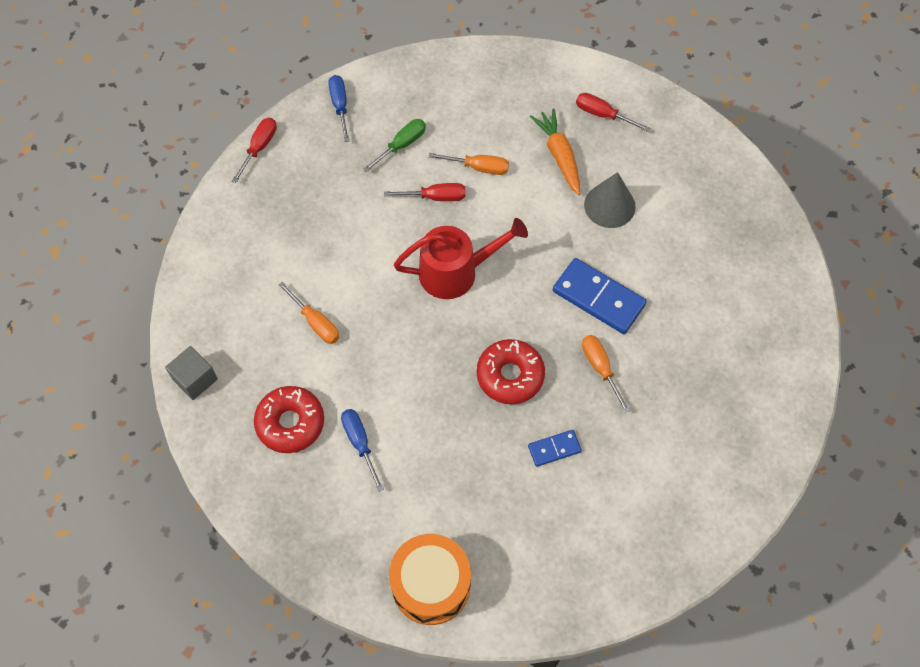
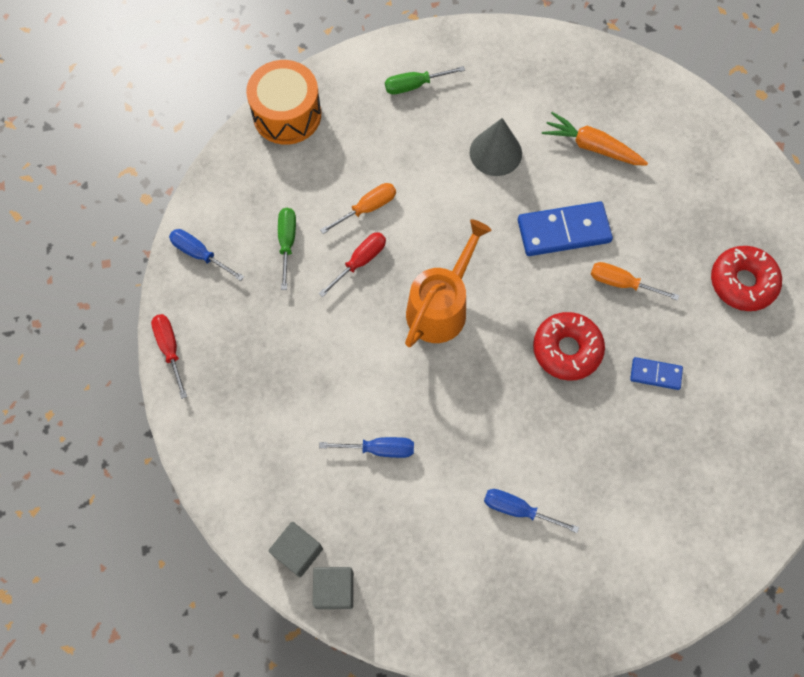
camera: 45 degrees left, 5 degrees up
(199, 336) = (298, 552): none -> grey cube
(290, 423) = (449, 547): red donut -> red donut (742, 282)
(315, 322) = (378, 449): orange screwdriver -> blue screwdriver
(431, 585) = (684, 562): orange drum -> orange drum (287, 114)
(455, 272) = (441, 307): red watering can -> orange watering can
(554, 449) = (655, 374): blue domino -> blue domino turned 75 degrees clockwise
(559, 156) = (417, 145): orange carrot -> orange carrot (592, 147)
(603, 115) = (415, 85): red screwdriver -> green screwdriver

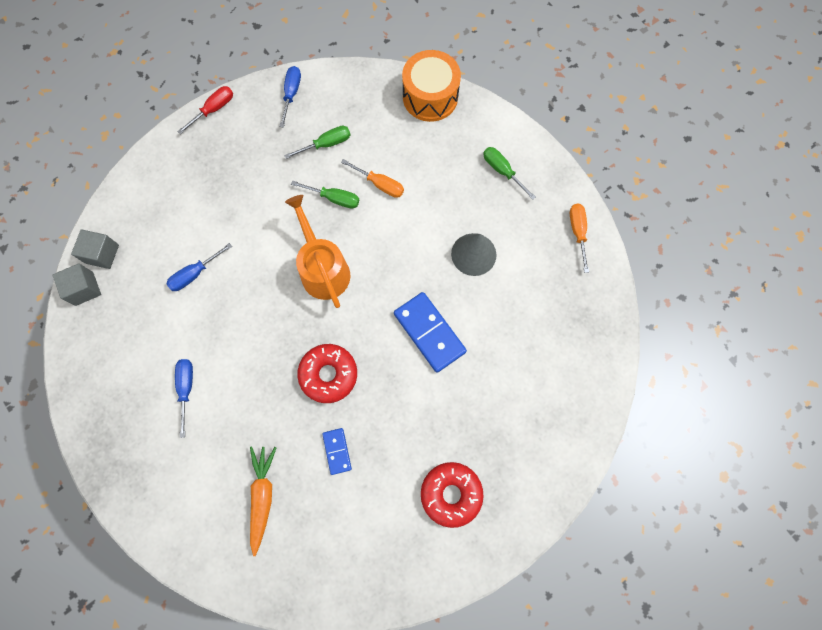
camera: 65 degrees right, 5 degrees up
(360, 262) = (334, 198): red screwdriver -> green screwdriver
(378, 449) = (195, 274): blue screwdriver -> blue screwdriver turned 75 degrees clockwise
(441, 307) = (323, 269): orange watering can -> orange watering can turned 120 degrees counterclockwise
(592, 147) = (517, 325): orange carrot -> orange carrot (262, 496)
(621, 283) = (404, 395): orange screwdriver -> orange screwdriver (577, 232)

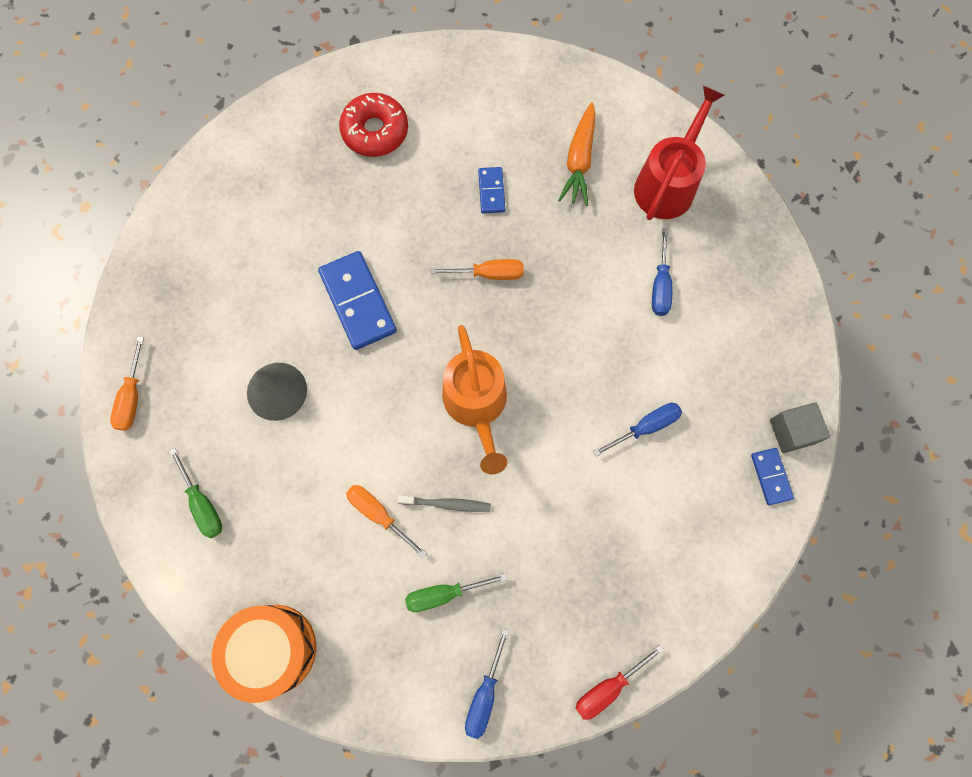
camera: 170 degrees left, 0 degrees up
(102, 254) = (770, 476): grey cube -> blue domino
(182, 486) = (667, 184): none -> red watering can
(328, 374) = (489, 274): red donut -> orange screwdriver
(334, 198) = (446, 504): green screwdriver -> grey toothbrush

